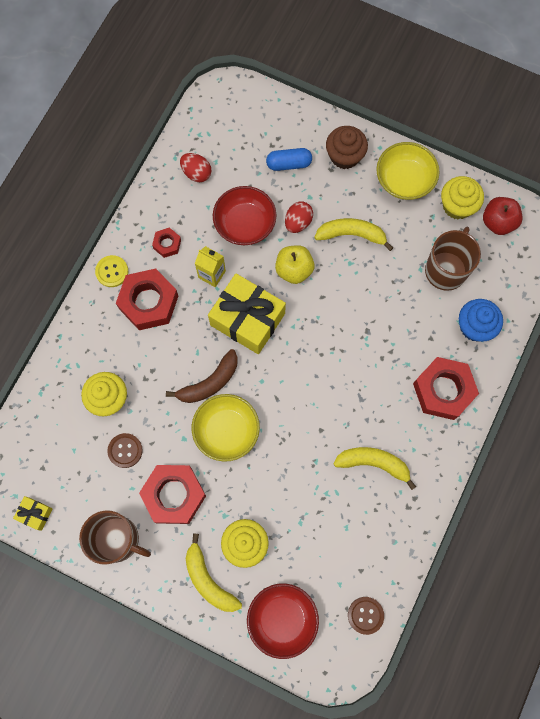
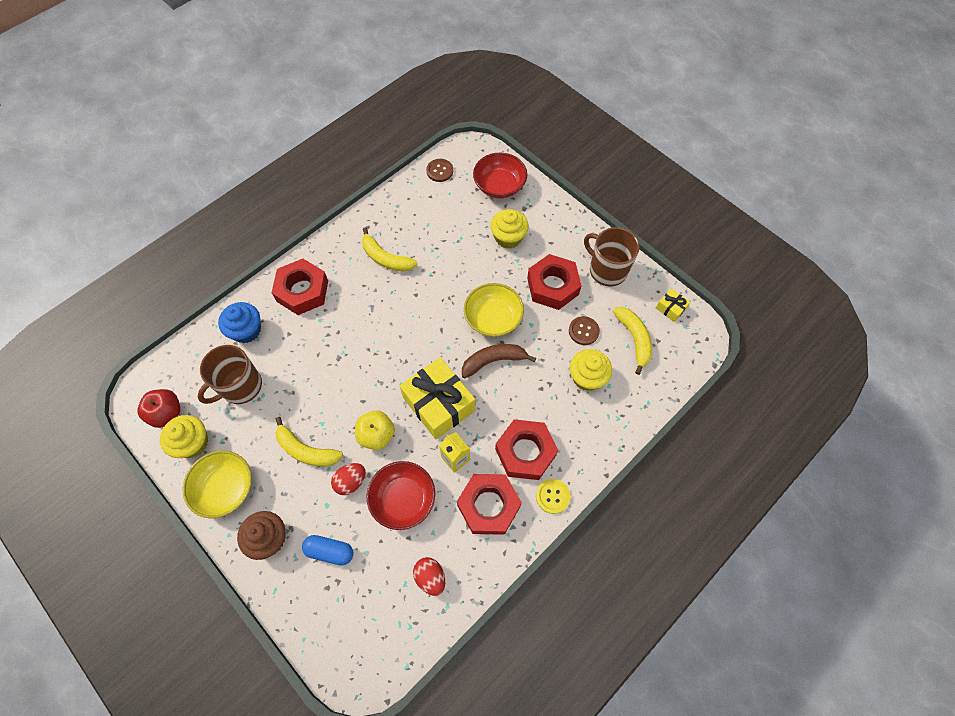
camera: 160 degrees left, 10 degrees down
(167, 244) = (488, 506): red nut -> red nut, size x2.04
(208, 580) = (544, 224): yellow banana -> yellow banana (634, 339)

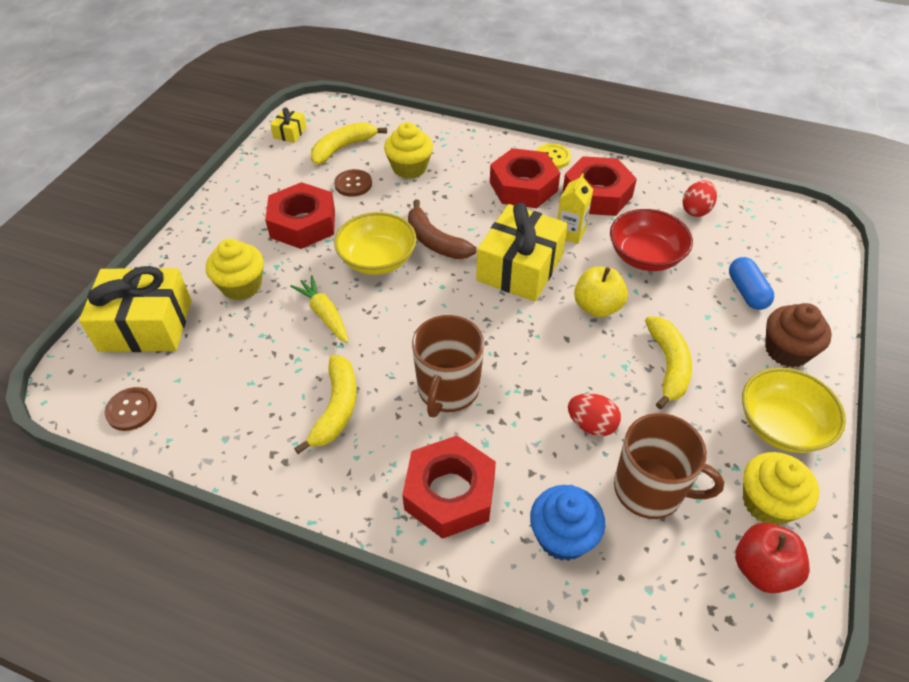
camera: 115 degrees left, 15 degrees down
(351, 482) = (666, 306): red egg -> red egg (591, 425)
(459, 273) = (324, 314): none -> yellow carrot
(499, 186) = (146, 325): red bowl -> yellow gift
(607, 270) = (258, 187): brown mug -> brown mug (448, 390)

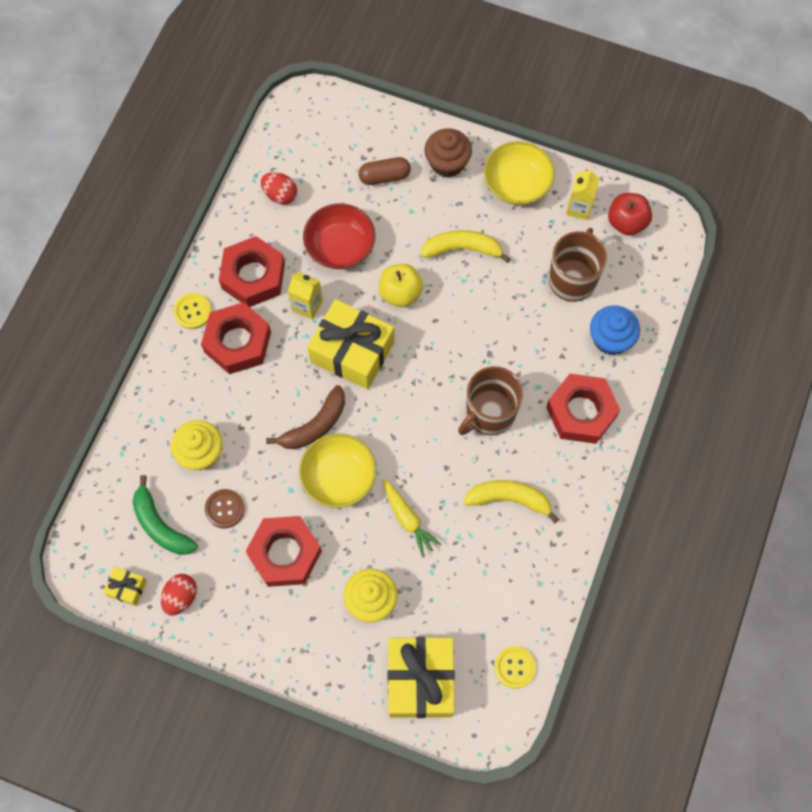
camera: 90 degrees left, 20 degrees up
(131, 410) = (514, 667): brown button -> yellow button
(324, 314) = (408, 519): yellow carrot -> yellow carrot turned 90 degrees counterclockwise
(343, 148) = (161, 525): yellow banana -> green banana
(448, 390) = (489, 413): brown mug -> brown mug turned 120 degrees clockwise
(591, 425) = (520, 311): red egg -> red egg (181, 597)
(747, 292) = (384, 176): blue capsule -> brown capsule
(767, 503) = (579, 208): yellow cupcake -> yellow carton

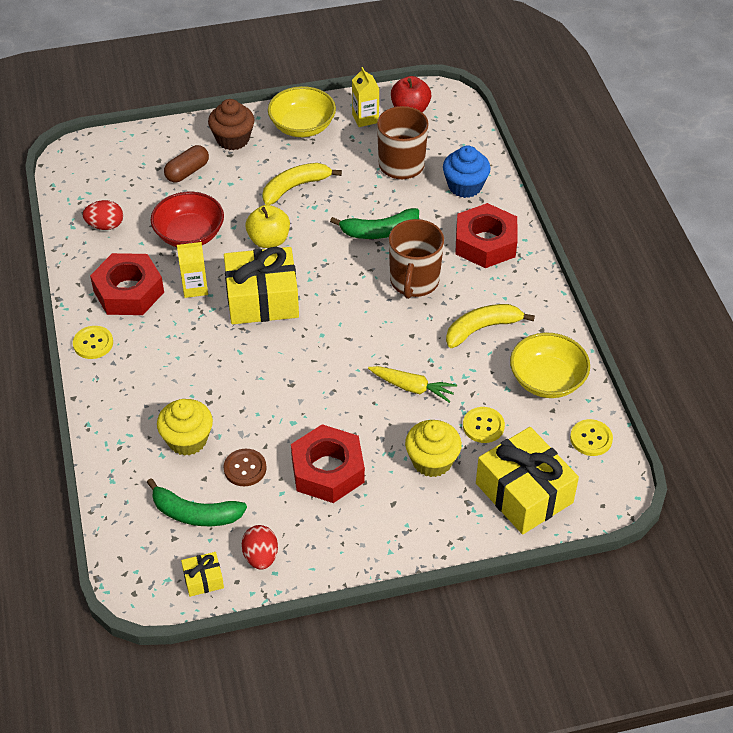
camera: 35 degrees left, 20 degrees down
(237, 342) = (154, 344): red nut -> none
(315, 425) = (274, 366): brown banana -> none
(339, 477) = (327, 390): yellow bowl -> yellow bowl (547, 380)
(437, 595) = (483, 426): none -> yellow button
(499, 342) = (379, 231): none -> green banana

